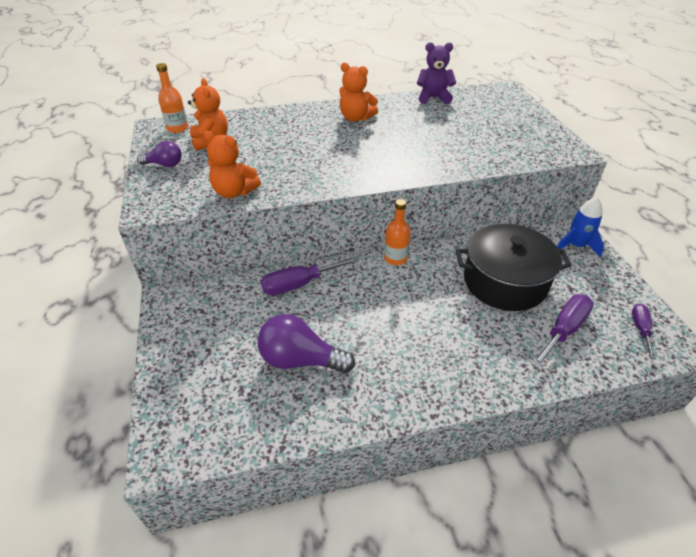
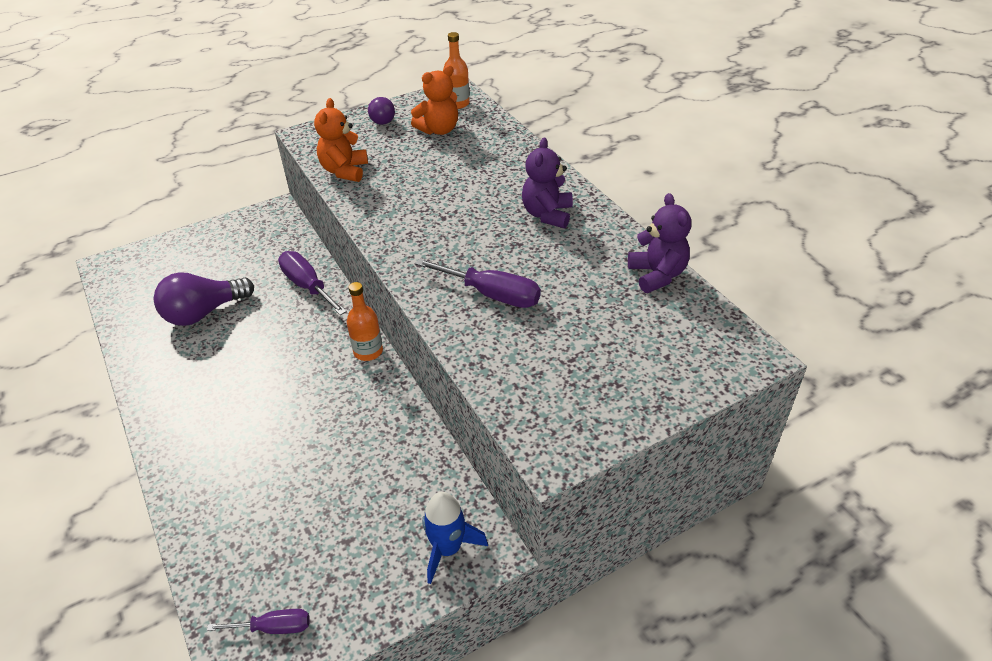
camera: 75 degrees right, 0 degrees up
(300, 360) = (204, 312): purple light bulb -> purple light bulb turned 120 degrees counterclockwise
(356, 118) = (547, 214): orange teddy bear -> purple teddy bear
(504, 281) = (345, 463): black pot -> none
(563, 330) = (262, 531): purple screwdriver -> purple screwdriver (492, 295)

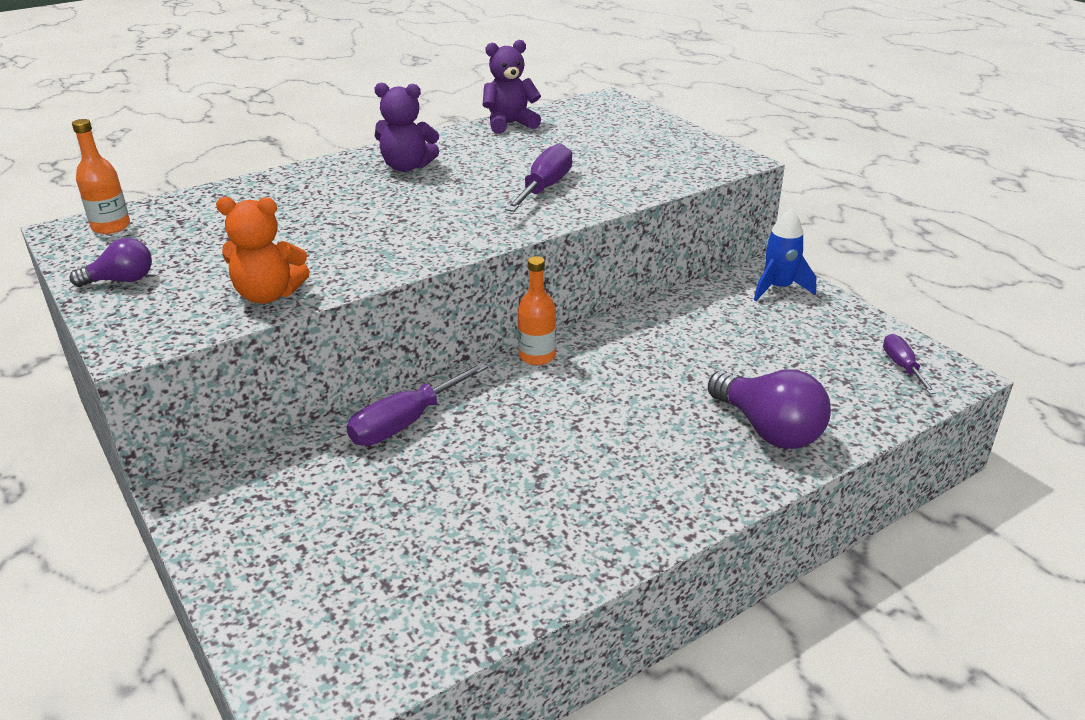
camera: 95 degrees left, 10 degrees down
(204, 312) = (460, 520): purple light bulb -> purple light bulb (768, 429)
(439, 130) = (183, 235): orange teddy bear -> none

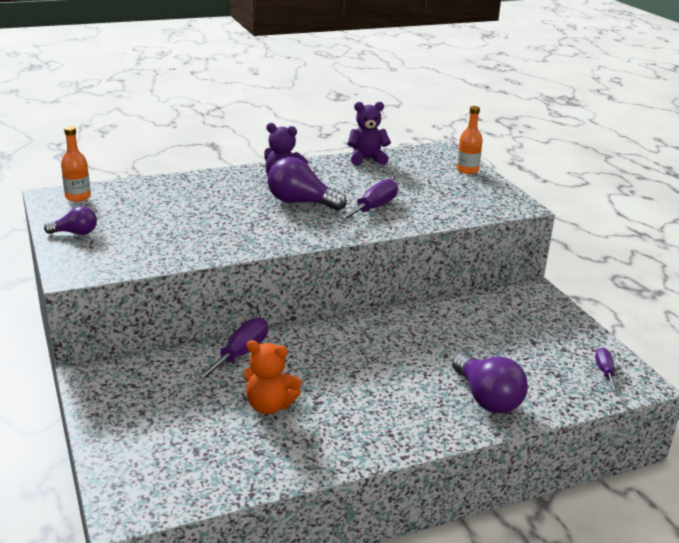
camera: 10 degrees right, 5 degrees down
(268, 295) = (164, 255): orange teddy bear -> orange teddy bear (269, 405)
(405, 423) = (240, 354): purple screwdriver -> purple screwdriver turned 150 degrees clockwise
(442, 192) = (301, 202): none -> purple light bulb
(537, 356) = (343, 325): orange bottle -> orange bottle (467, 170)
(778, 288) = (536, 304): blue rocket -> none

